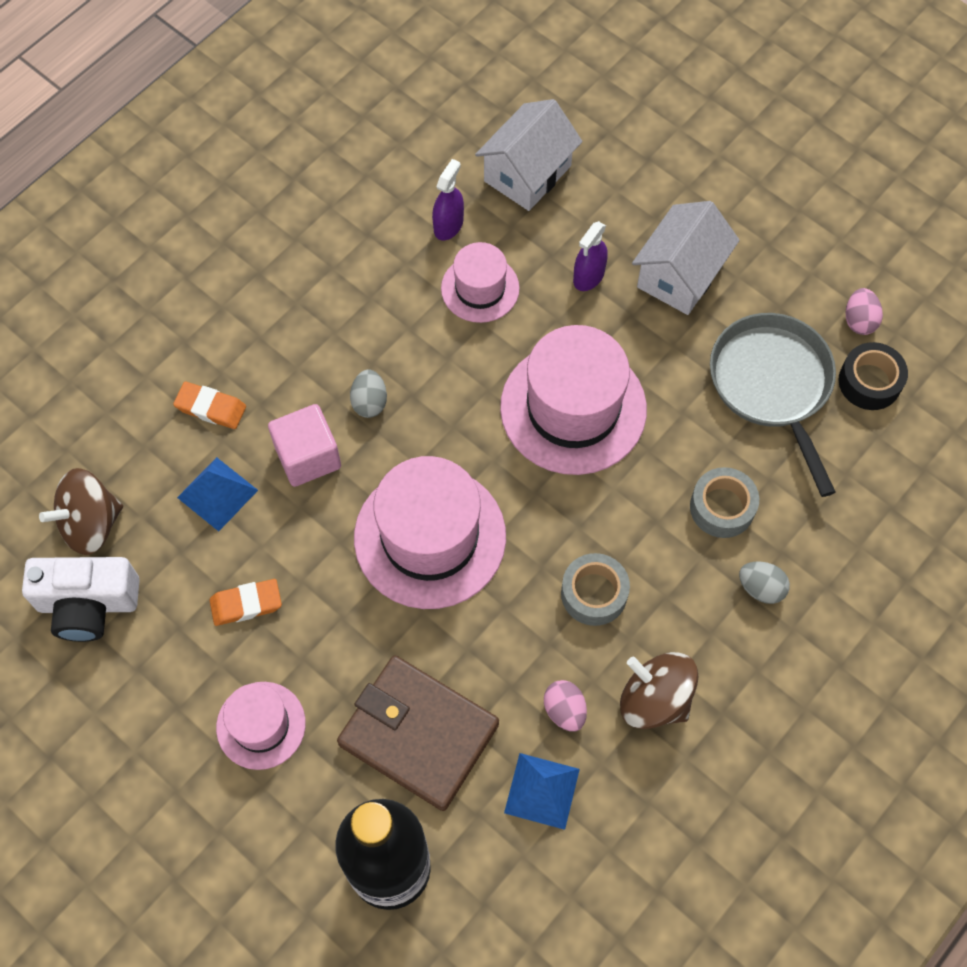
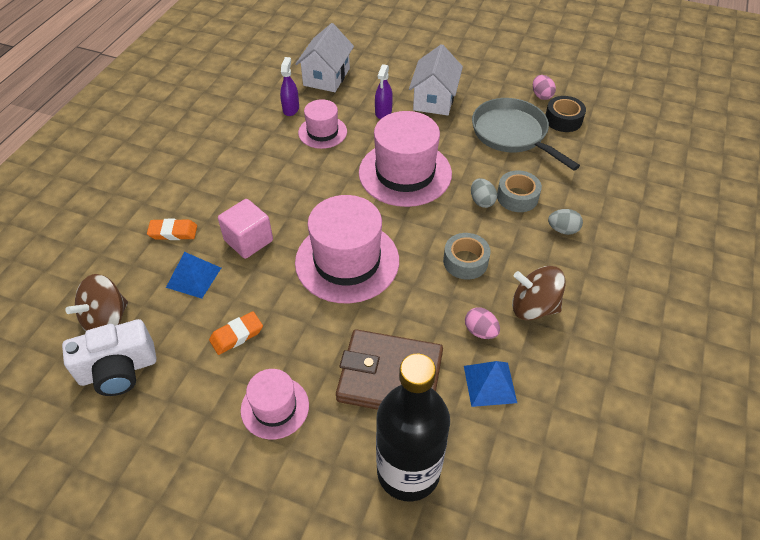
camera: 20 degrees left, 15 degrees down
(369, 402) = (278, 202): grey egg -> grey egg (481, 201)

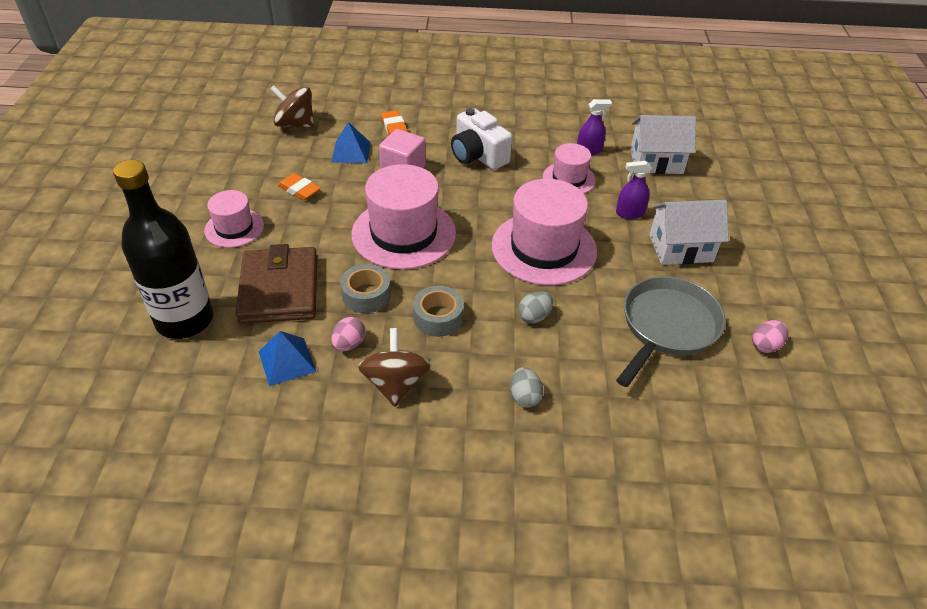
camera: 70 degrees right, 5 degrees down
(118, 370) = (252, 143): white camera -> white camera (478, 155)
(517, 197) = (558, 347): grey tape -> grey tape (366, 295)
(563, 120) = (732, 374): black tape -> none

